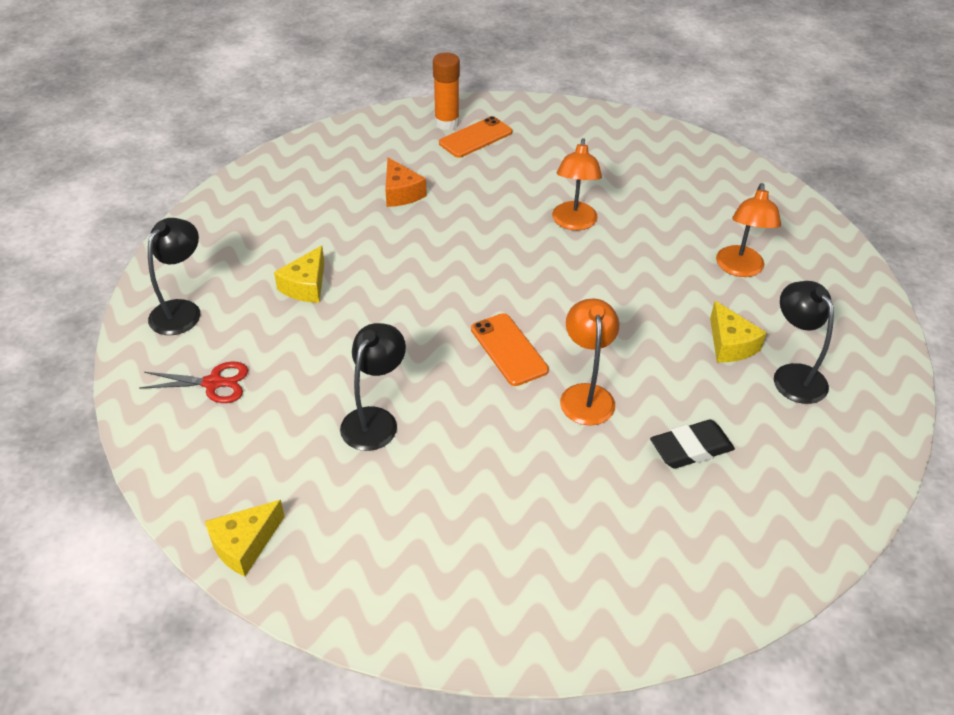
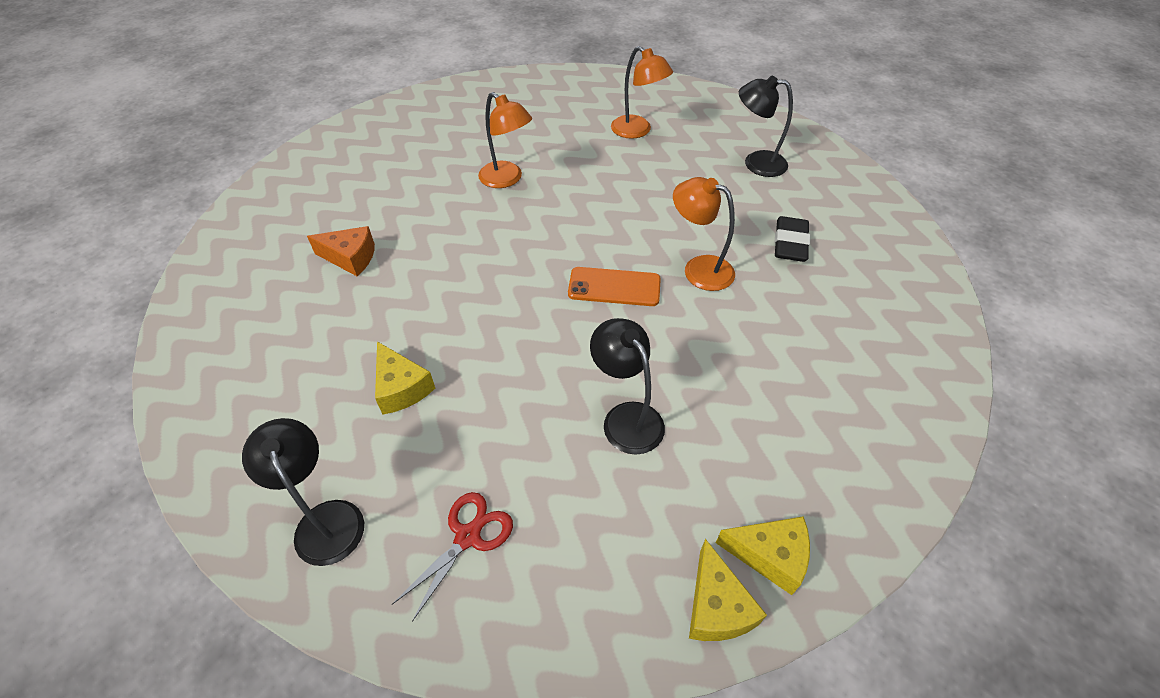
camera: 55 degrees left, 5 degrees up
(446, 123) = (294, 184): orange glue stick -> none
(475, 138) = (337, 178): orange phone -> none
(730, 344) = (705, 174): yellow cheese -> yellow cheese (769, 556)

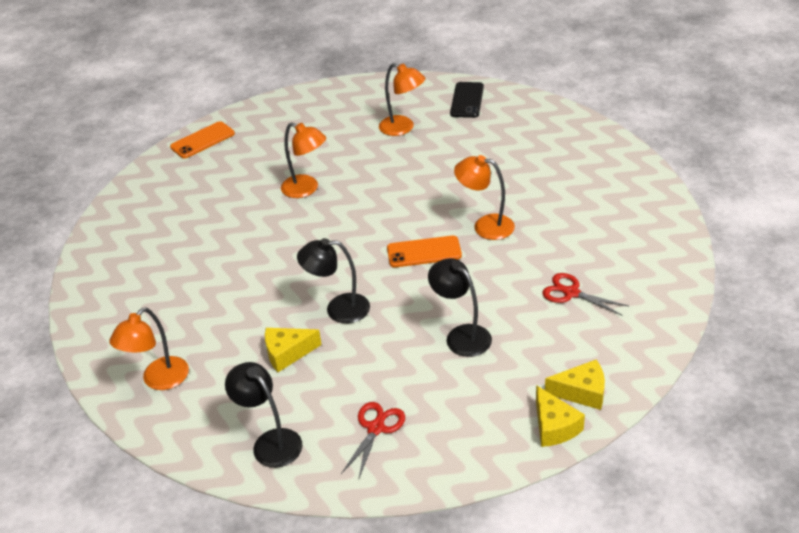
camera: 10 degrees left, 10 degrees down
(236, 387) = (159, 380): none -> orange lamp
(350, 258) = (203, 275): orange cheese -> none
(401, 388) = (287, 353): yellow cheese -> yellow cheese turned 120 degrees clockwise
(420, 104) = (202, 140): none -> orange phone
(718, 113) = (467, 100): none -> black phone
(756, 163) = (509, 136): black lamp -> black lamp (338, 309)
(787, 389) = (571, 293): none -> red scissors
(790, 243) = (551, 193): black eraser -> none

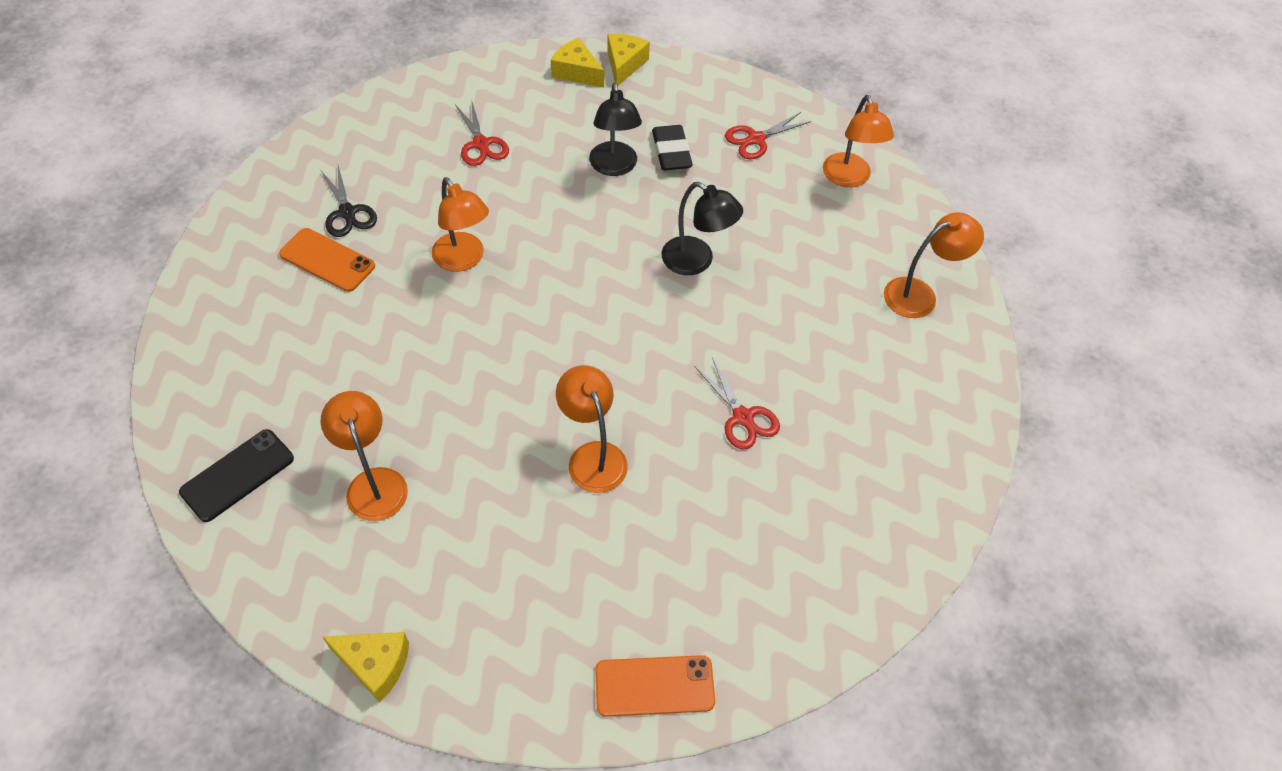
camera: 150 degrees left, 15 degrees up
(236, 246) = (743, 417): none -> red scissors
(270, 442) = (849, 178): black lamp -> orange lamp
(287, 353) = (780, 246): yellow cheese -> yellow cheese (375, 665)
(424, 252) = (555, 270): orange phone -> orange phone (327, 260)
(432, 373) = (671, 152): none -> black eraser
(587, 208) = (347, 212): none -> black scissors

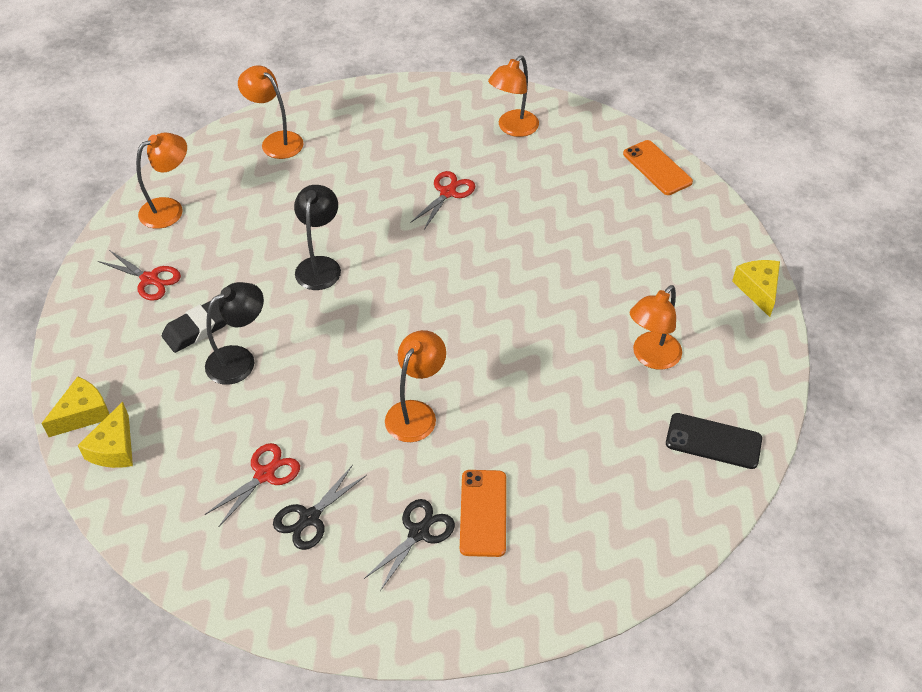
camera: 115 degrees left, 5 degrees down
(418, 155) = (309, 518): none -> black scissors
(592, 456) = (536, 253): orange lamp -> orange lamp (513, 128)
(624, 64) = (83, 414): yellow cheese -> yellow cheese turned 150 degrees clockwise

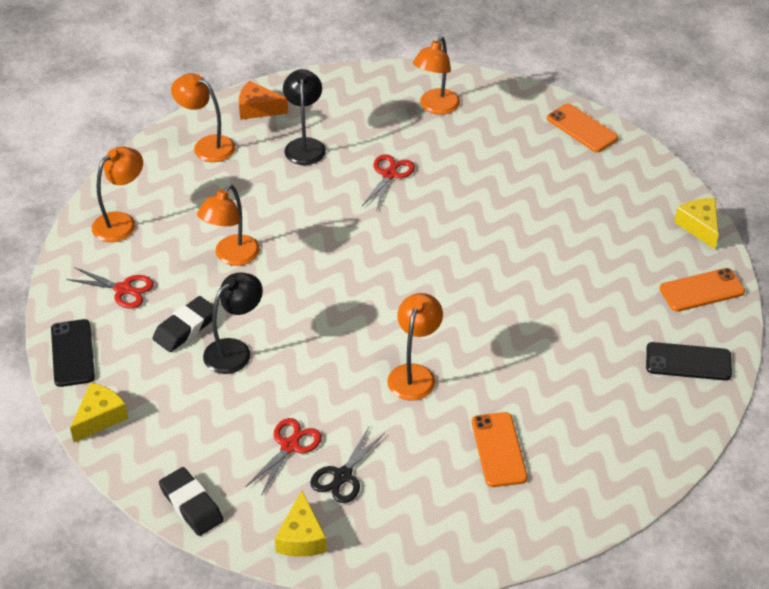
camera: 10 degrees left, 5 degrees down
(79, 340) = (72, 353): none -> black phone
(114, 448) = (140, 443): yellow cheese -> yellow cheese (301, 537)
(144, 526) = (191, 505): none -> black eraser
(320, 265) = (286, 256): black lamp -> black lamp (305, 145)
(336, 110) = (258, 109): none -> orange cheese
(418, 532) = (445, 474): black scissors -> none
(651, 357) = (616, 298): orange lamp -> orange lamp (231, 257)
(745, 361) = (702, 290): none -> orange phone

